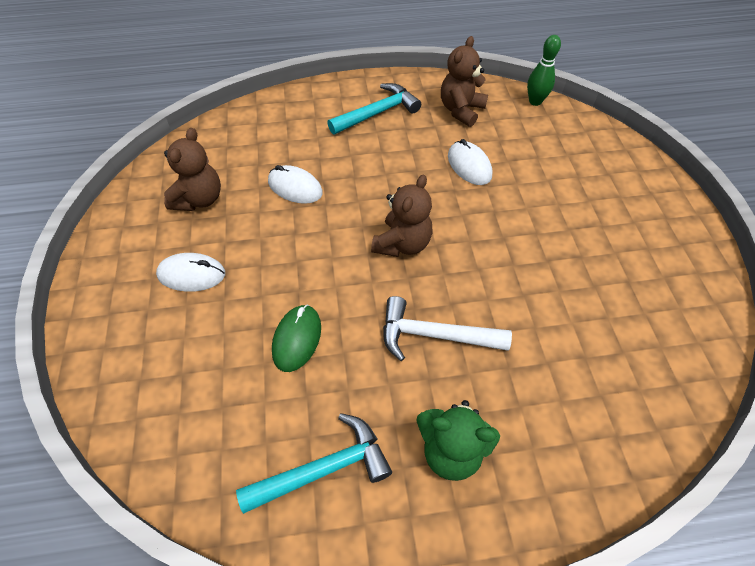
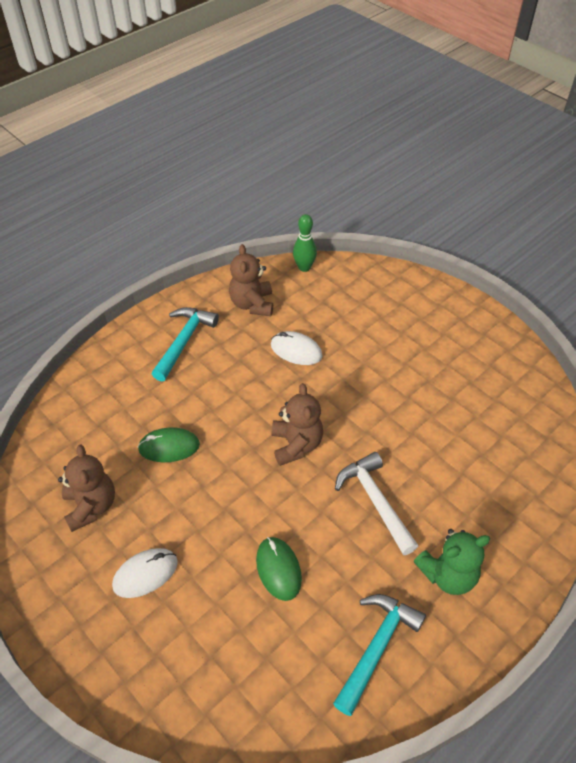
camera: 35 degrees left, 5 degrees down
(295, 187) = (169, 447): white mouse -> green mouse
(435, 335) = (375, 501): white hammer -> white hammer turned 90 degrees clockwise

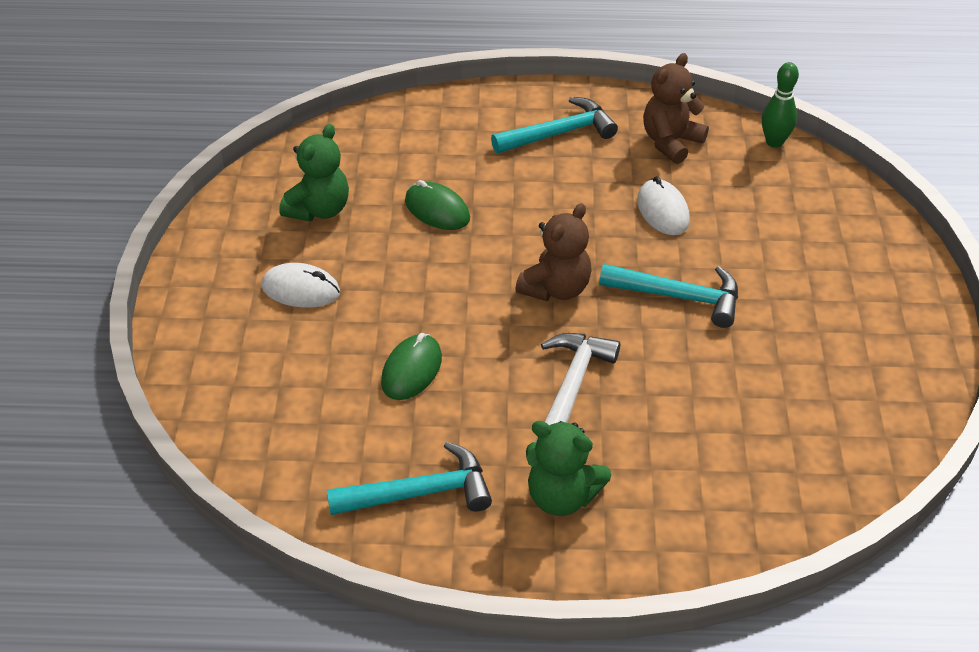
camera: 45 degrees right, 5 degrees down
(91, 506) = (319, 209): brown teddy bear -> green teddy bear
(363, 398) = (678, 297): none -> turquoise hammer

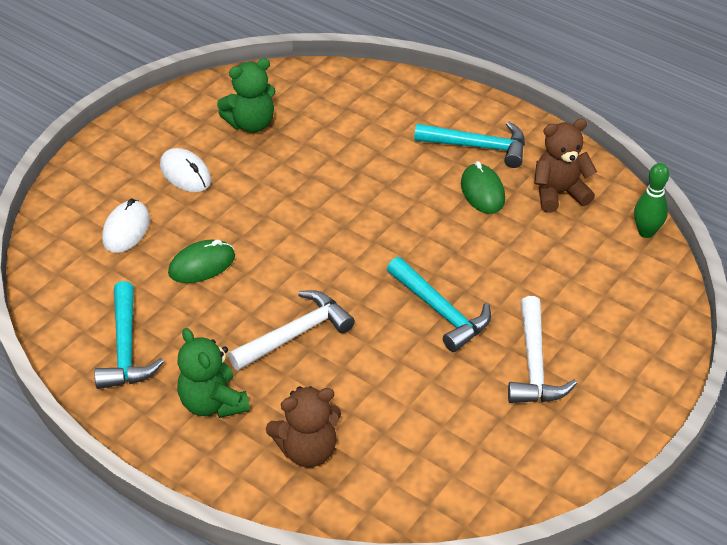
camera: 35 degrees right, 0 degrees up
(419, 493) = (126, 348): turquoise hammer -> turquoise hammer turned 60 degrees clockwise
(437, 210) = (330, 162): green mouse -> green mouse (482, 191)
(556, 288) = (356, 259): brown teddy bear -> brown teddy bear (307, 450)
(663, 211) = (496, 242): white mouse -> white mouse (126, 229)
(803, 301) = (534, 364): none -> white hammer

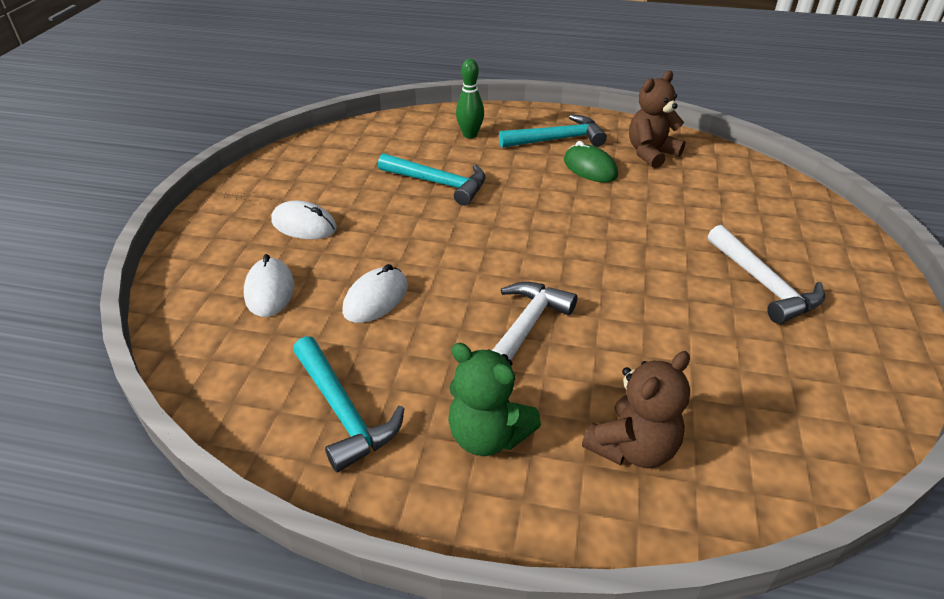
camera: 25 degrees left, 5 degrees down
(202, 265) = (376, 299): green mouse -> white mouse
(251, 124) = (343, 171): green teddy bear -> none
(440, 311) = (641, 267): turquoise hammer -> turquoise hammer (438, 183)
(646, 232) = (742, 161): green bowling pin -> green bowling pin (470, 135)

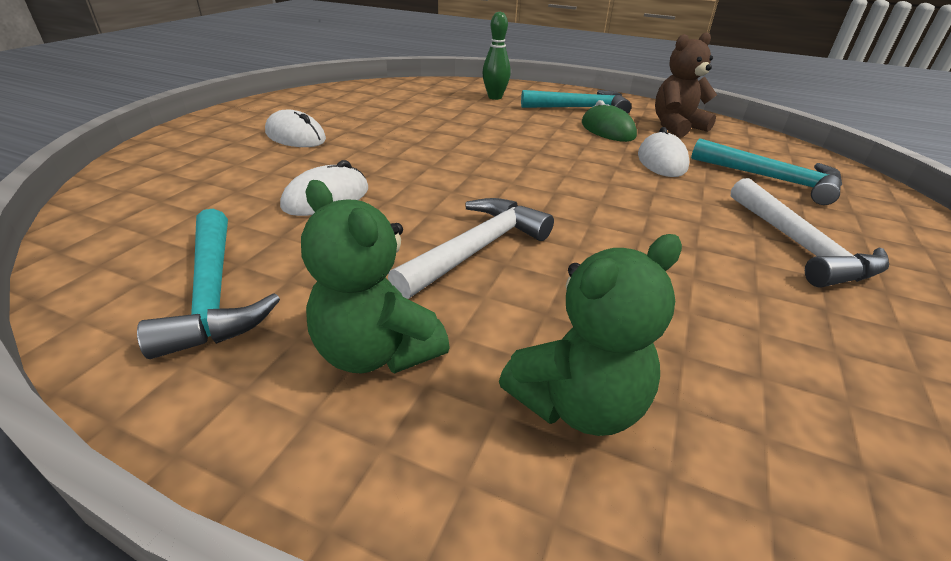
camera: 10 degrees right, 5 degrees down
(270, 291) = (222, 178): white mouse -> white mouse (661, 161)
(438, 183) = (446, 124): turquoise hammer -> turquoise hammer (771, 179)
(632, 447) = (578, 403): brown teddy bear -> green teddy bear

